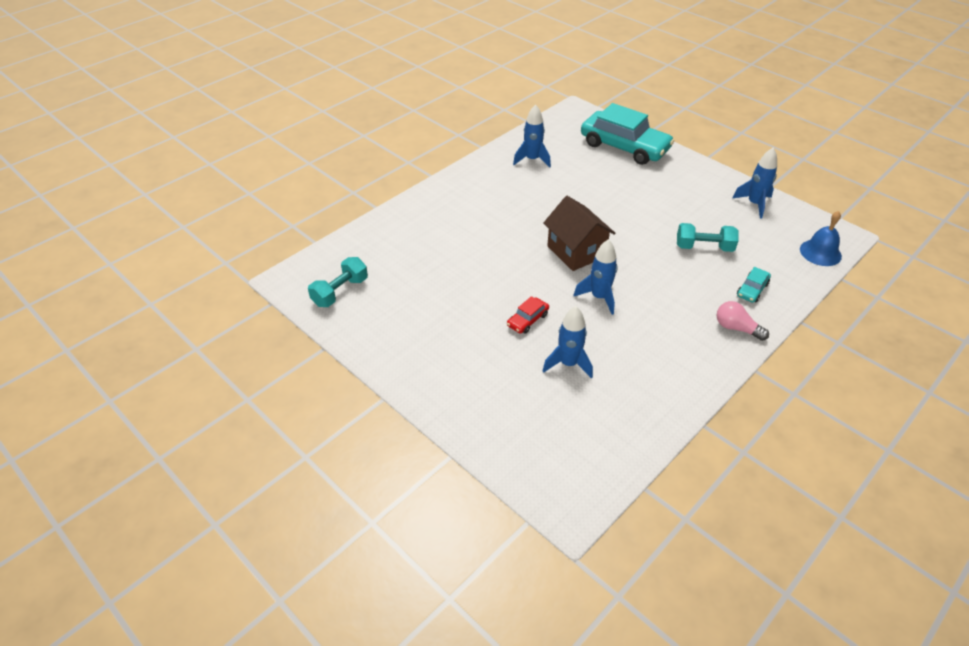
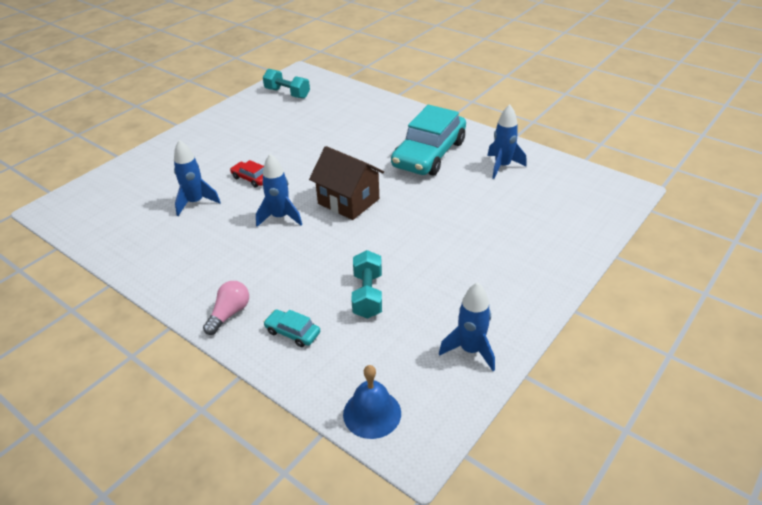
camera: 85 degrees right, 5 degrees down
(576, 251) = (348, 201): brown house -> brown house turned 75 degrees clockwise
(624, 146) = (561, 231): turquoise car -> turquoise car (429, 154)

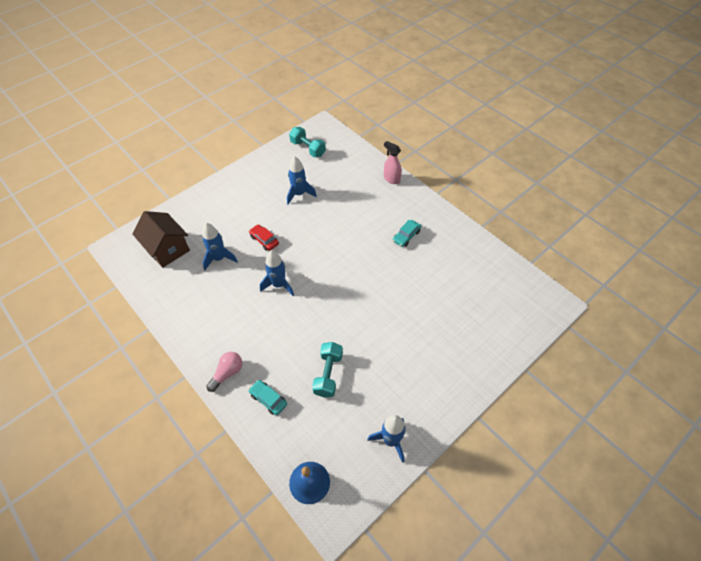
camera: 10 degrees right, 15 degrees up
(348, 201) = (333, 277): brown house -> brown house (167, 249)
(396, 108) = (391, 179): none -> pink spray bottle
(429, 154) = (406, 236): turquoise car -> turquoise car, size x0.42
(502, 166) = (461, 259): blue rocket -> blue rocket (299, 194)

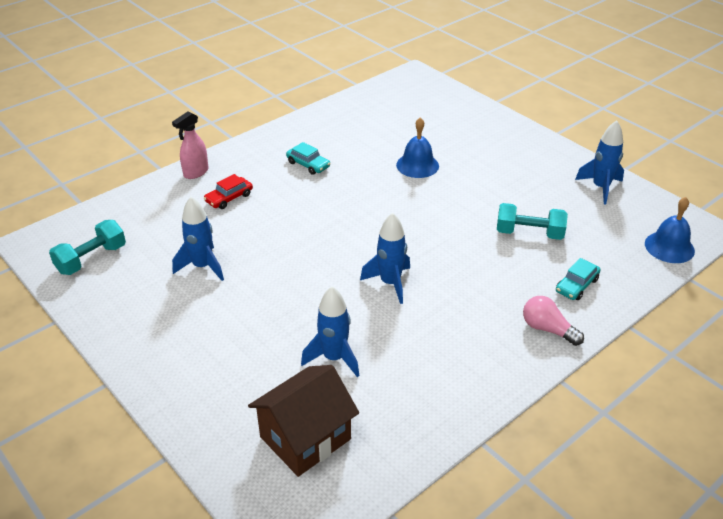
camera: 90 degrees left, 15 degrees down
(264, 240) = (299, 304): red car -> red car (229, 198)
(412, 303) = (417, 165): none -> blue bell

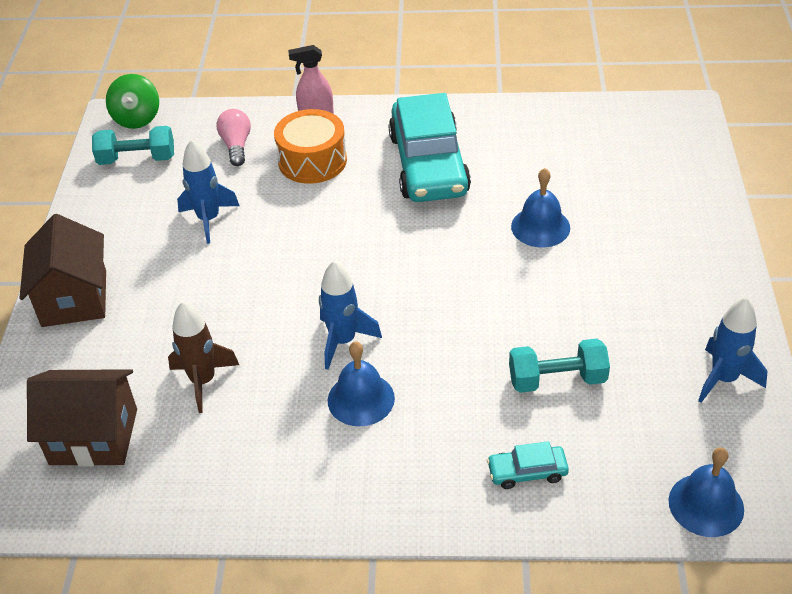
camera: 45 degrees right, 5 degrees up
(53, 235) = (137, 118): none -> green spinning top
(167, 368) = (74, 298): none -> brown house
(229, 198) = (312, 161): red car -> orange drum
(308, 164) = (428, 164): turquoise car -> turquoise car, size x2.39
(334, 358) = (203, 381): blue rocket -> brown rocket
(443, 306) = (361, 399): none -> blue bell
(529, 233) = (557, 379): turquoise dumbbell -> turquoise dumbbell turned 60 degrees counterclockwise
(547, 329) = (429, 495): pink light bulb -> pink light bulb (236, 146)

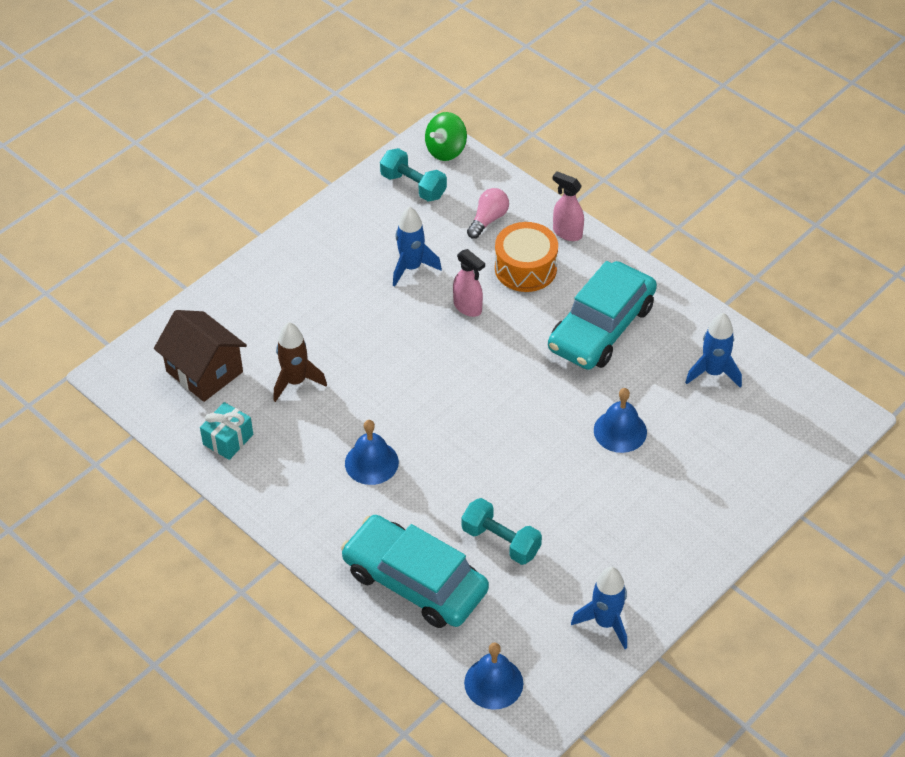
camera: 40 degrees right, 5 degrees up
(74, 298) = (277, 269): brown house -> none
(190, 481) = (228, 439): none -> turquoise gift
(298, 218) = (468, 307): none -> pink spray bottle
(343, 341) = (402, 417): blue rocket -> blue rocket (713, 372)
(527, 472) = (415, 581): turquoise car -> turquoise car, size x2.39

